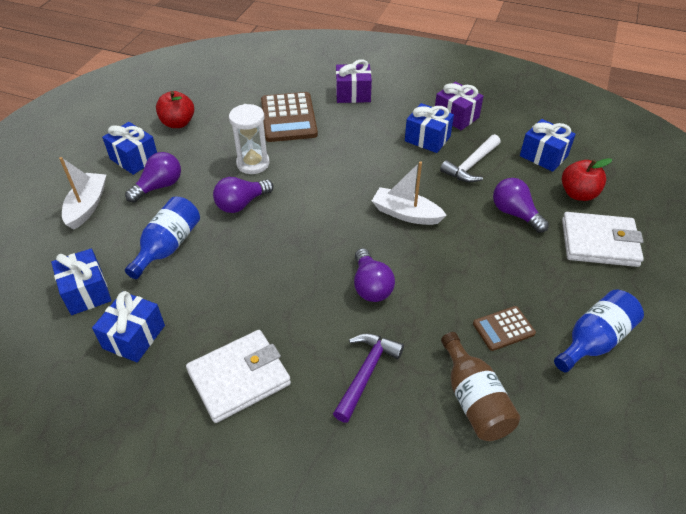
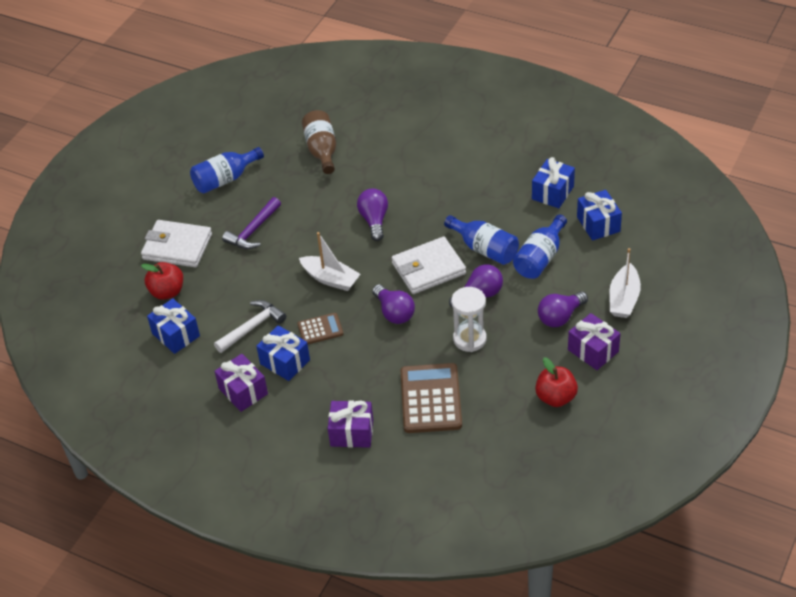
camera: 170 degrees left, 0 degrees up
(134, 159) = (593, 350): blue gift -> purple gift
(232, 254) = (484, 249): none -> blue bottle
(239, 378) = (474, 166): white wallet -> white wallet (428, 268)
(366, 373) = (388, 166): purple hammer -> purple hammer (253, 231)
(503, 329) = (285, 188): brown calculator -> brown calculator (320, 329)
(515, 213) = (234, 275): purple light bulb -> purple light bulb (394, 312)

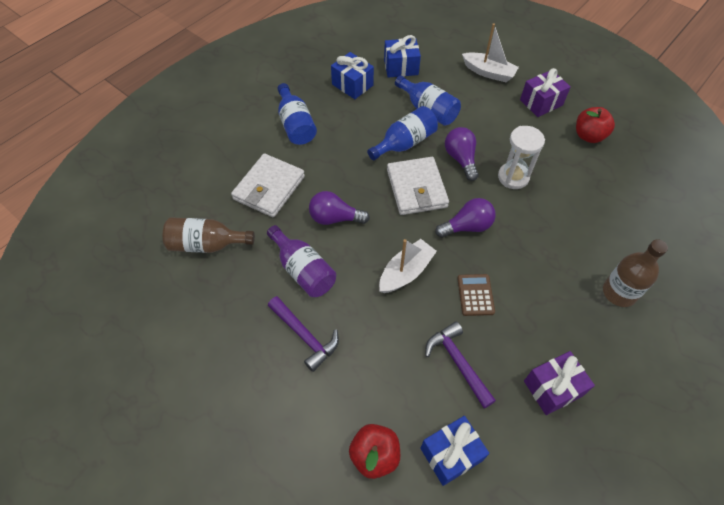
camera: 80 degrees left, 10 degrees up
(177, 247) = (299, 430): white wallet -> white wallet (269, 188)
(225, 179) = (204, 353): blue bottle -> blue bottle (296, 125)
(252, 327) = (457, 362): white hammer -> purple hammer
(285, 362) = (516, 337): blue gift -> none
(313, 214) = (303, 270): none -> purple bottle
(352, 433) = (619, 292): purple gift -> brown bottle
(430, 399) = (581, 220): brown calculator -> none
(560, 317) = (499, 113): purple light bulb -> none

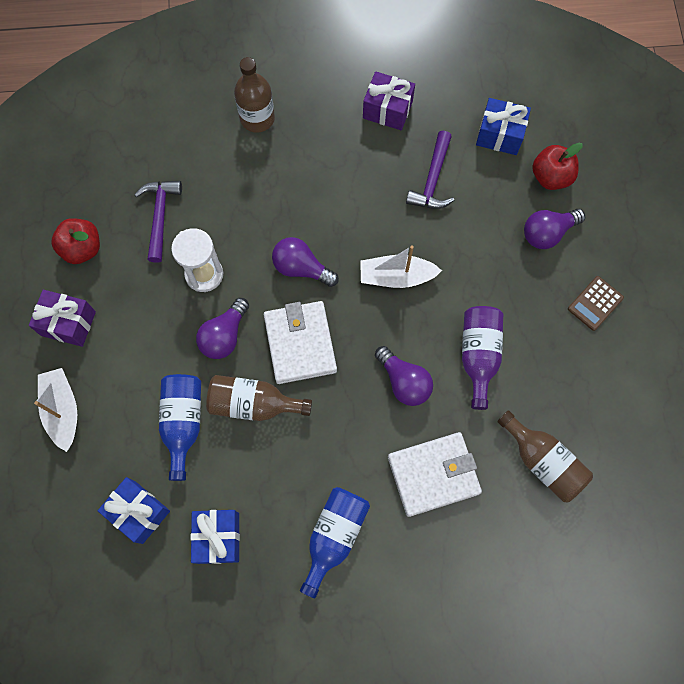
camera: 135 degrees left, 15 degrees up
(305, 336) = (527, 297): purple hammer -> purple hammer (160, 216)
(333, 401) = (547, 233): none -> purple light bulb
(405, 143) = (253, 404): blue bottle -> brown bottle
(416, 188) = (300, 344): white wallet -> white wallet turned 45 degrees counterclockwise
(475, 295) = (363, 211): brown calculator -> brown calculator (595, 303)

